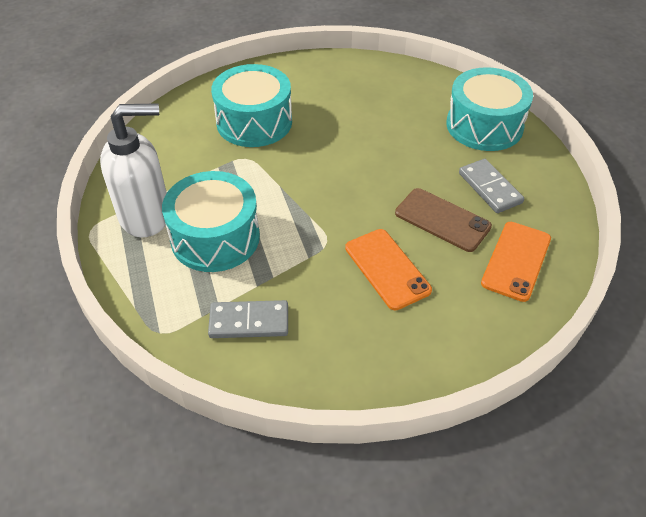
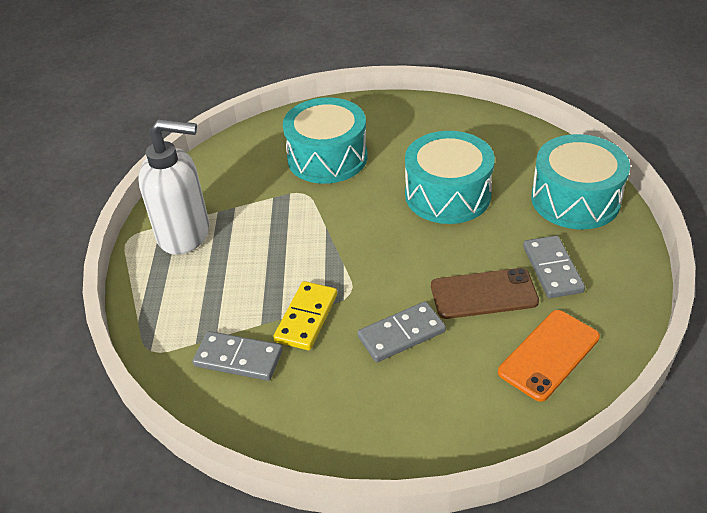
camera: 20 degrees right, 5 degrees down
(215, 237) = (241, 267): turquoise drum -> turquoise drum (447, 195)
(297, 271) = (306, 318): none -> yellow domino
(387, 269) = (401, 334): orange phone -> grey domino
(442, 220) = (483, 294): brown phone -> brown phone turned 60 degrees counterclockwise

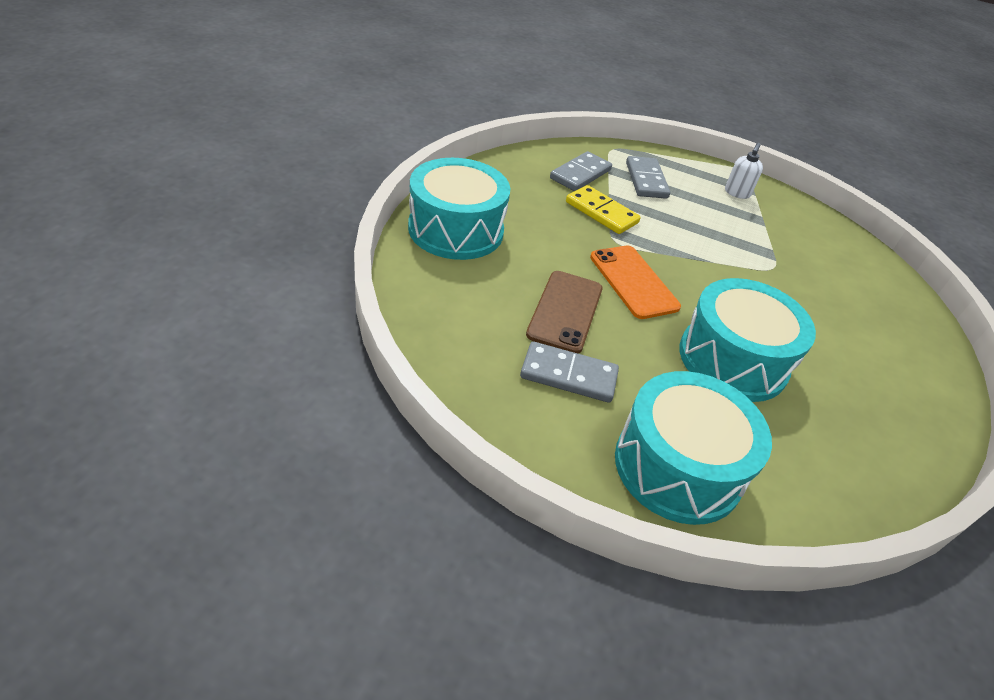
camera: 105 degrees right, 0 degrees up
(185, 234) = (736, 193): white soap dispenser -> white soap dispenser, size x0.44
(327, 157) = (832, 303): turquoise drum -> turquoise drum (456, 230)
(401, 334) = (550, 247): grey domino -> grey domino (646, 180)
(549, 355) = (464, 312): orange phone -> orange phone (633, 282)

